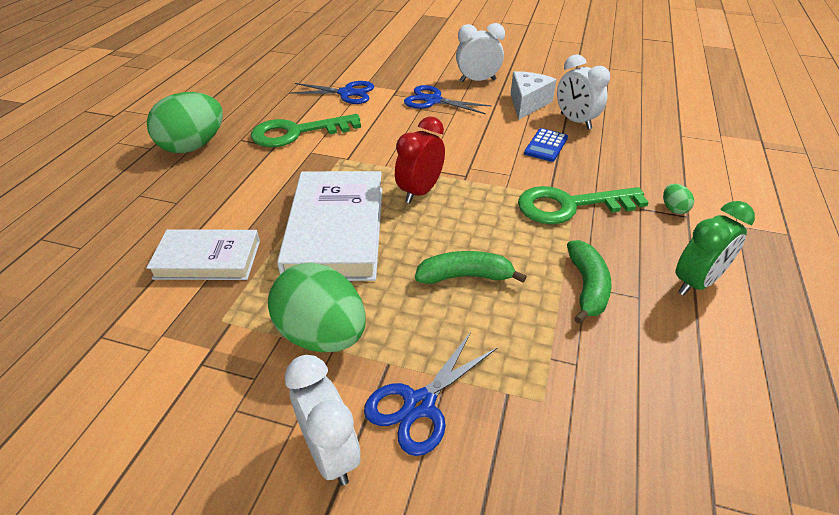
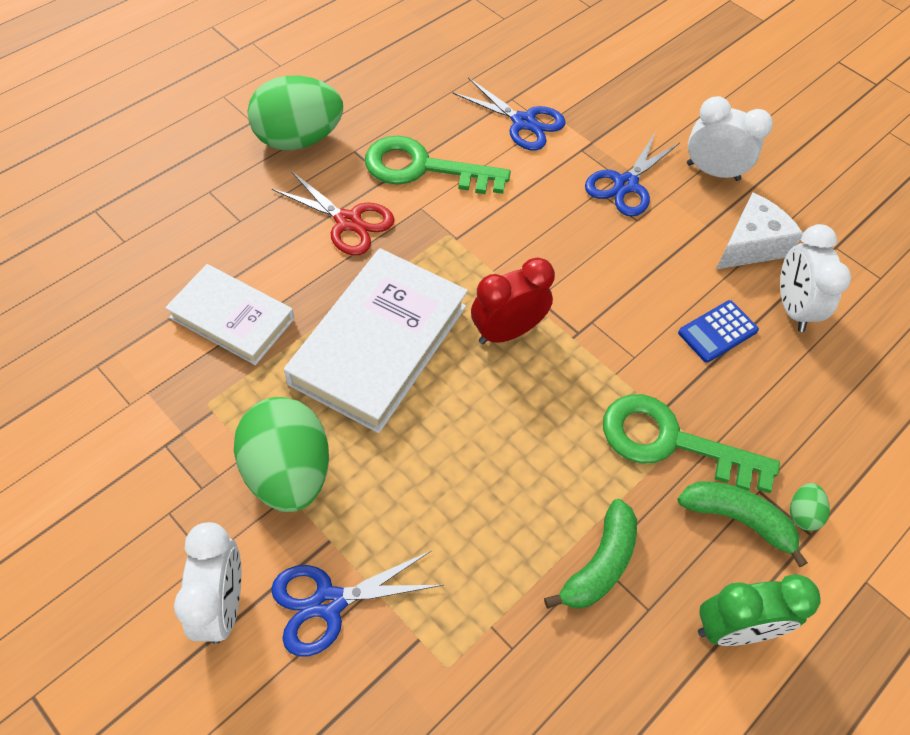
camera: 25 degrees right, 15 degrees up
(263, 175) = (348, 221): none -> red scissors
(433, 101) = (626, 184): blue scissors -> blue scissors turned 105 degrees counterclockwise
(465, 276) = (476, 478): green banana -> green banana (738, 519)

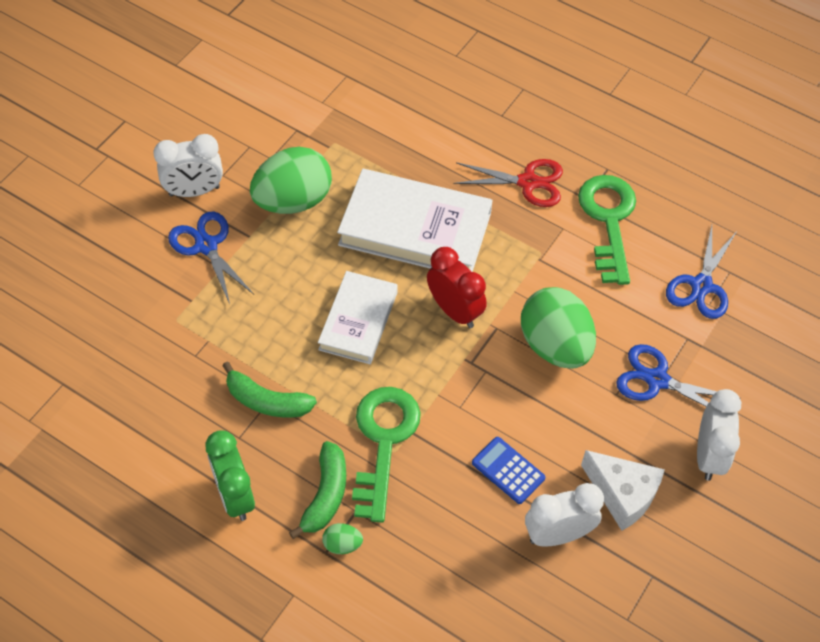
camera: 80 degrees right, 0 degrees up
(232, 318) = (409, 136): white book -> white book (358, 321)
(298, 139) = (603, 128): green egg -> green egg (555, 345)
(348, 221) = (527, 182): red scissors -> red scissors turned 105 degrees counterclockwise

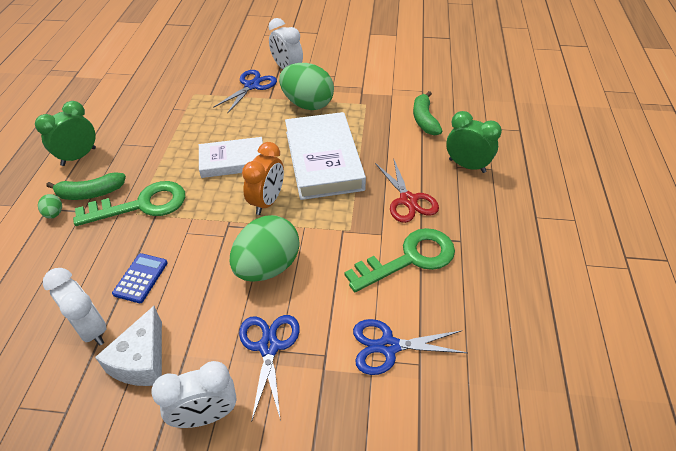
camera: 65 degrees right, 10 degrees down
(267, 401) = (152, 145): green banana -> green banana (424, 120)
(454, 310) = (267, 202): red clock -> orange clock
(506, 106) = (467, 166): none -> green clock

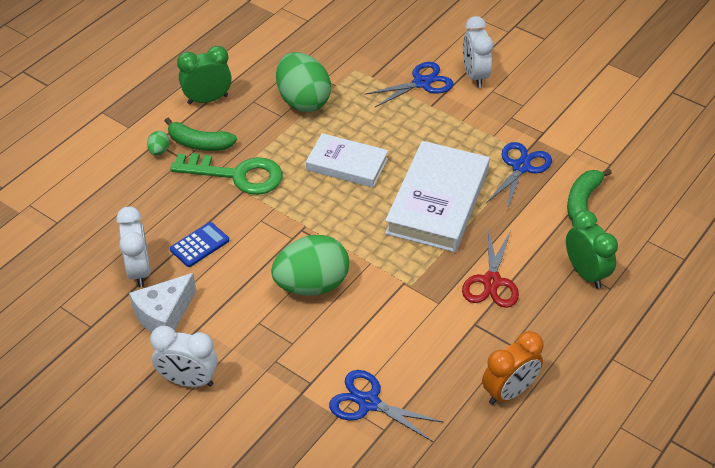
camera: 30 degrees right, 0 degrees up
(267, 202) = (352, 222): orange clock -> orange clock (509, 392)
(269, 347) = (269, 353): blue scissors -> blue scissors (521, 167)
(307, 104) = (466, 129): green egg -> green egg (303, 101)
(409, 258) = (447, 338): green key -> none

